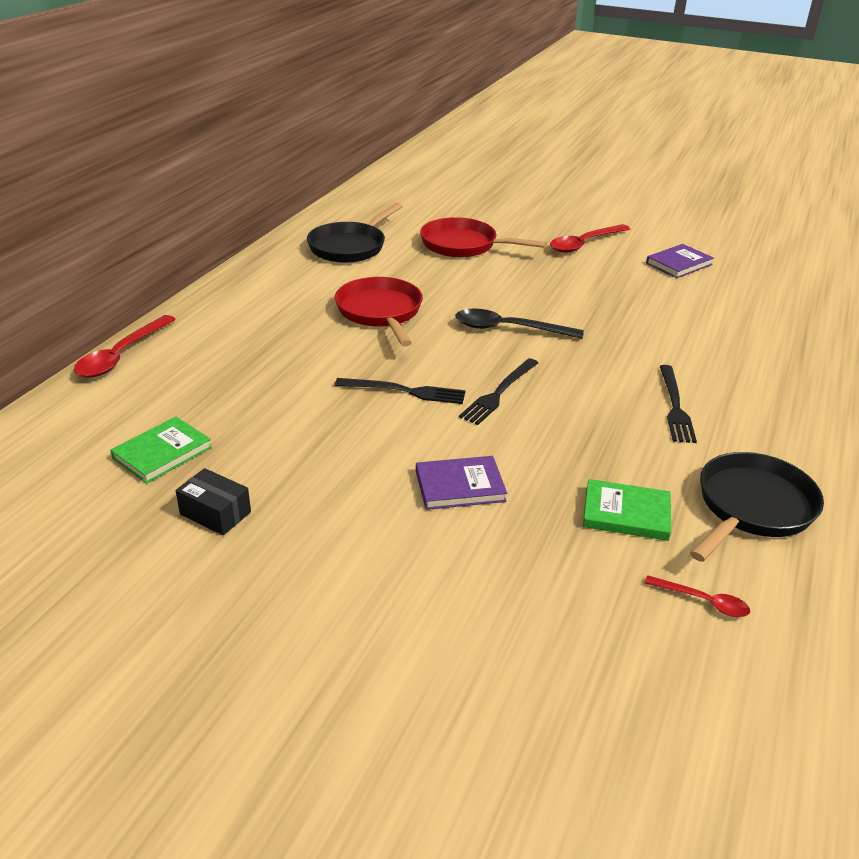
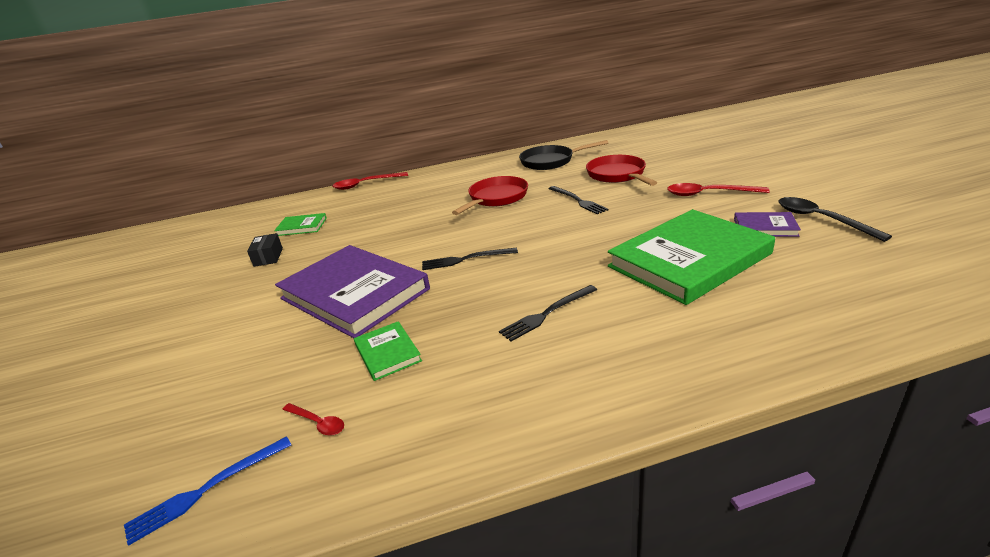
camera: 55 degrees right, 5 degrees down
(405, 391) = (427, 240): black fork -> black fork (578, 201)
(460, 486) = (354, 294): purple book -> purple book, size x2.29
(508, 329) = (543, 228): black spoon -> black spoon (821, 219)
(682, 313) = (689, 260): none -> green book
(703, 601) = (318, 423): red spoon -> red spoon turned 45 degrees counterclockwise
(743, 714) = (206, 490): none -> blue fork
(752, 507) = (456, 398): black pan -> none

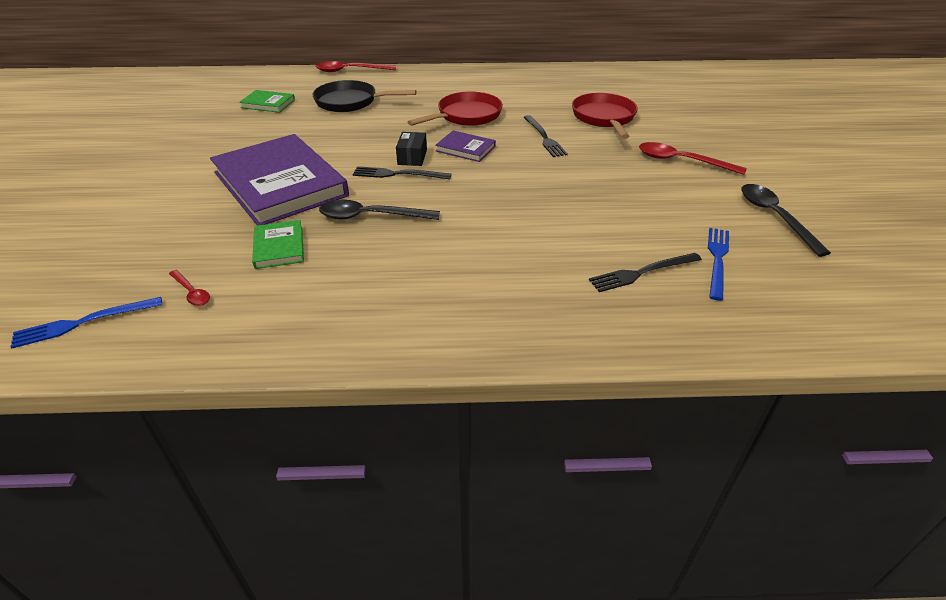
camera: 10 degrees right, 10 degrees up
(268, 257) = (223, 128): black box -> black box (412, 157)
(464, 302) = (371, 216): none -> black spoon
(547, 314) = (438, 246): black fork -> black fork (642, 273)
(550, 161) = (546, 86): black pan -> black pan (350, 102)
(689, 260) = (607, 227): green book -> none
(765, 227) = (710, 211): purple book -> purple book (465, 149)
(804, 264) = (717, 260): none -> blue fork

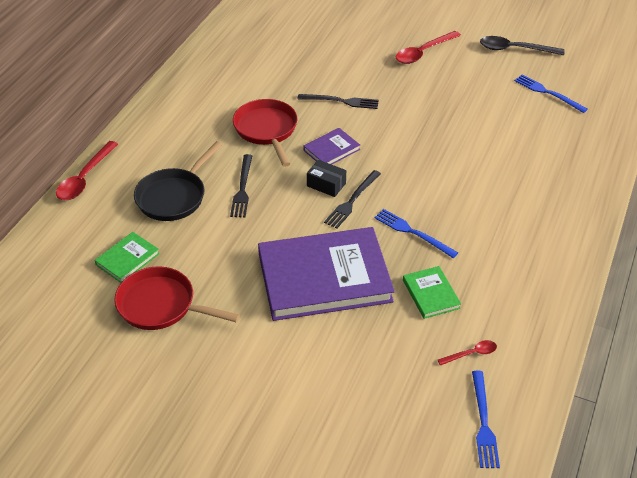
camera: 65 degrees left, 5 degrees up
(279, 247) = (431, 294): green book -> green book turned 60 degrees clockwise
(371, 216) = (412, 232): black spoon -> blue fork
(604, 118) = (328, 58): red pan -> red pan (161, 305)
(642, 273) = (547, 127): black fork -> black fork (242, 188)

